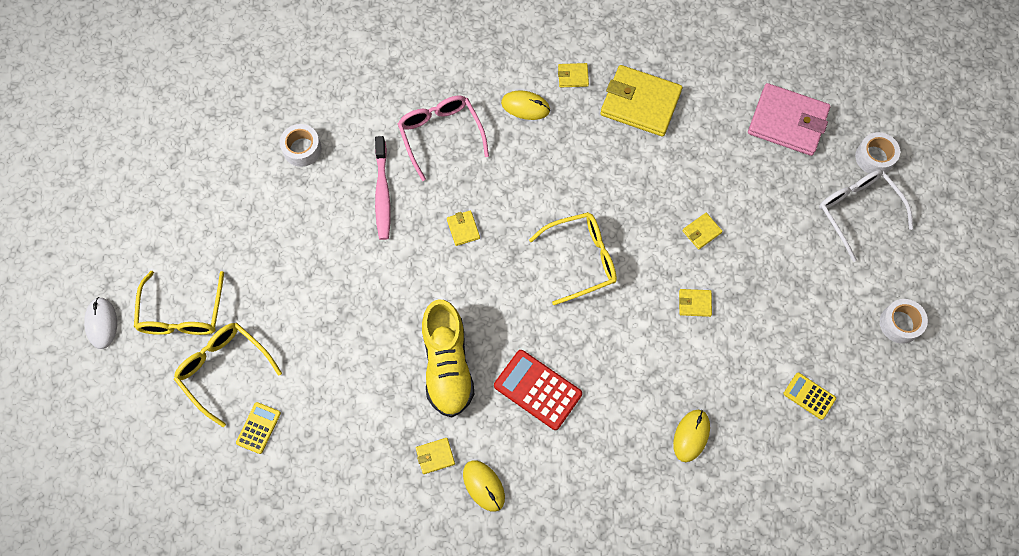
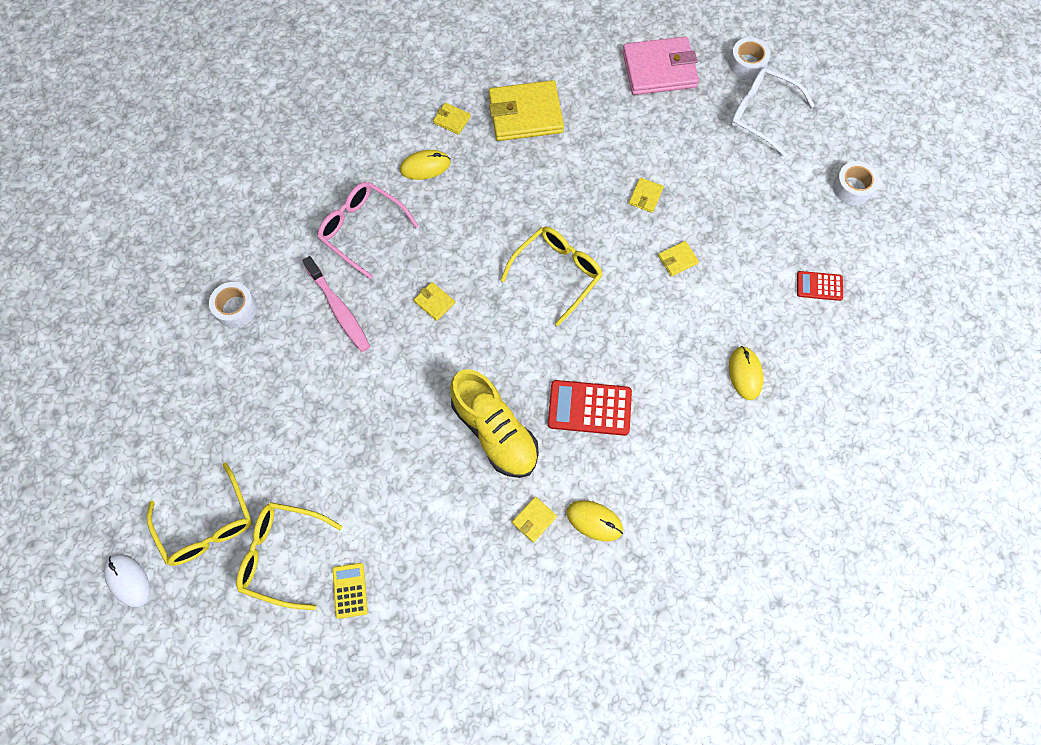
camera: 30 degrees left, 0 degrees up
(573, 76) = (452, 120): yellow wallet -> yellow wallet turned 60 degrees clockwise
(809, 396) = (819, 286): yellow calculator -> red calculator

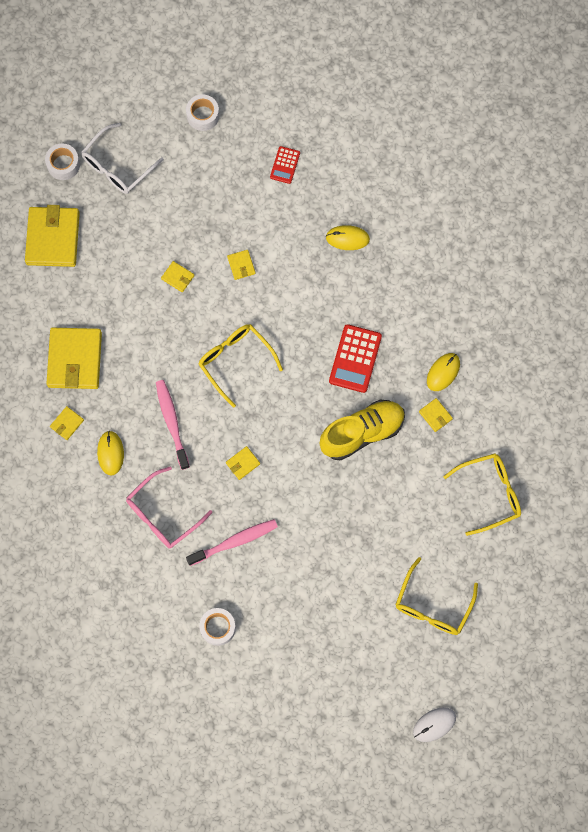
camera: 80 degrees left, 5 degrees up
(207, 524) = (400, 661): yellow glasses -> yellow glasses (489, 494)
(350, 590) = (467, 557): yellow calculator -> none
(471, 220) = (172, 422): none -> pink toothbrush
(659, 69) = (53, 238): pink wallet -> yellow wallet

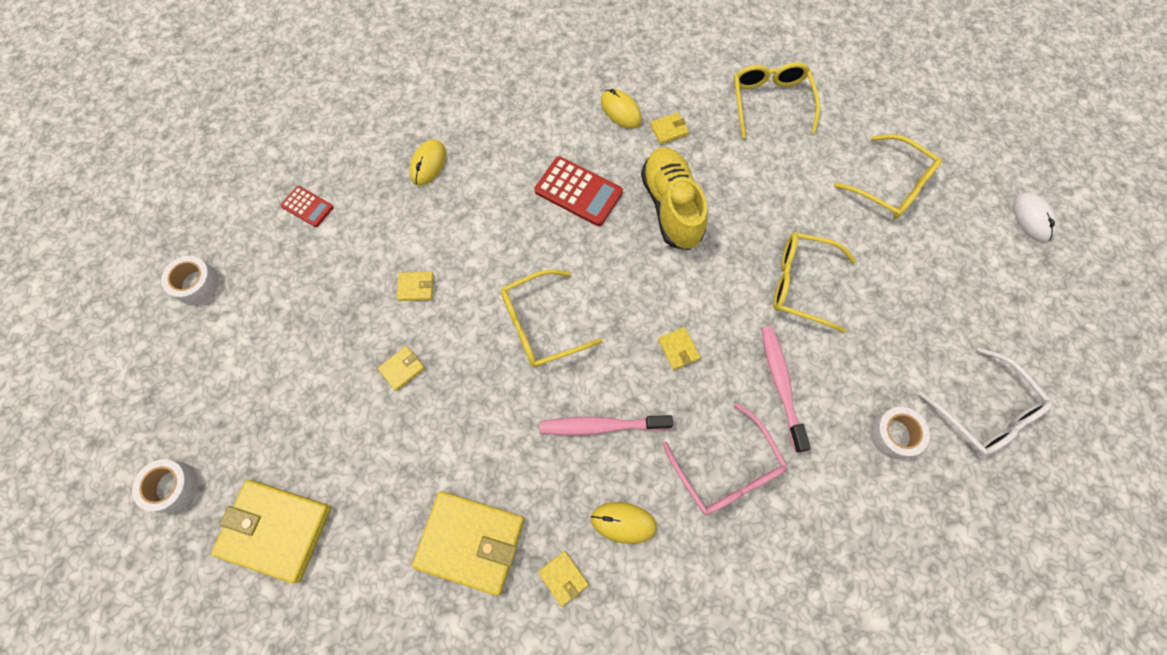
camera: 75 degrees left, 5 degrees down
(117, 166) = (211, 410): white glasses -> white glasses (984, 411)
(321, 545) = (802, 284): none -> yellow glasses

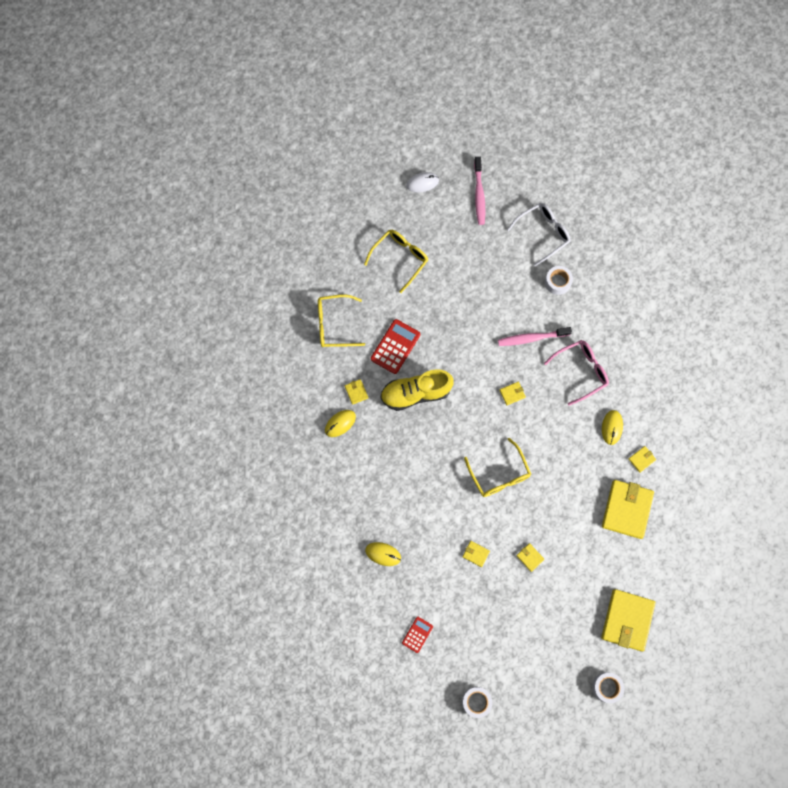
camera: 90 degrees left, 5 degrees up
(416, 287) = (475, 554): yellow wallet -> yellow wallet turned 60 degrees counterclockwise
(578, 192) = (405, 452): red calculator -> red calculator (395, 346)
(601, 426) = (559, 439): pink toothbrush -> pink toothbrush (479, 194)
(802, 284) = (468, 319): yellow glasses -> none

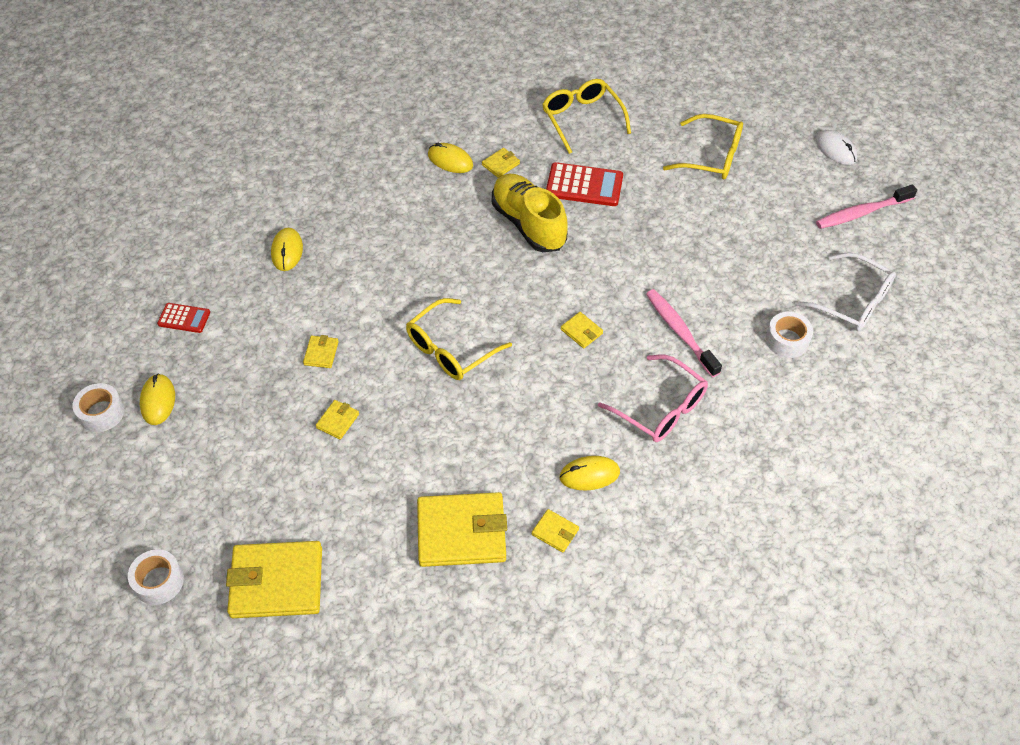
camera: 70 degrees right, 20 degrees down
(479, 664) = (158, 401): none -> yellow mouse

